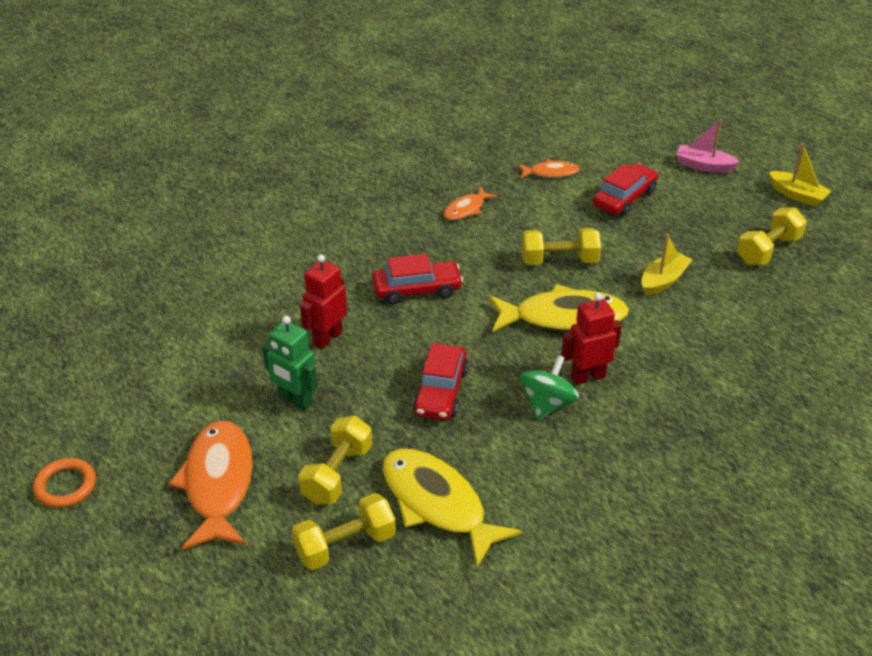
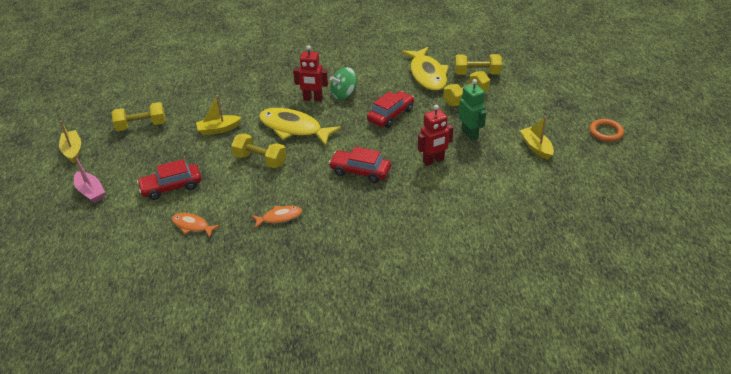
camera: 150 degrees left, 0 degrees up
(180, 413) = (536, 147): none -> yellow boat
(218, 484) = (526, 111): orange fish -> none

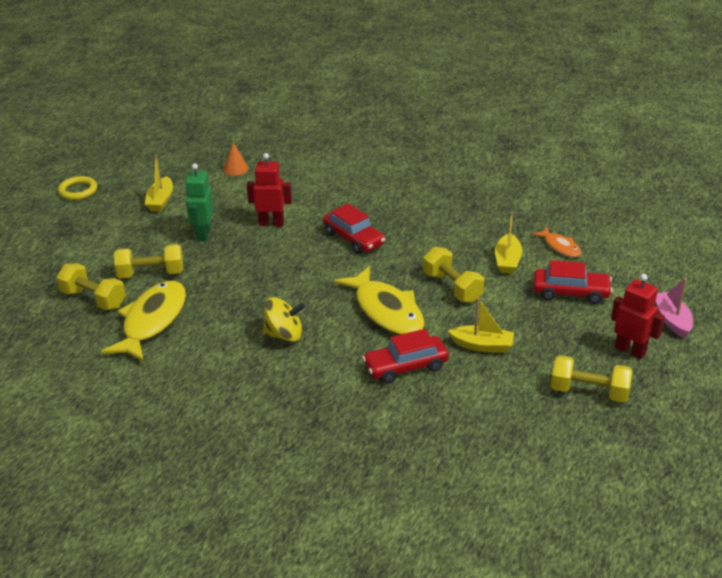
camera: 150 degrees left, 5 degrees down
(72, 151) = (696, 387): yellow boat -> yellow boat (507, 261)
(279, 217) = (467, 226): orange fish -> none
(313, 99) = (329, 343): red robot -> red robot (630, 350)
(344, 94) = (284, 335): green spinning top -> yellow spinning top
(391, 115) = (258, 285): red car -> red car (405, 366)
(523, 200) = (235, 168): none -> orange cone
(605, 132) = (78, 191): orange ring -> yellow ring

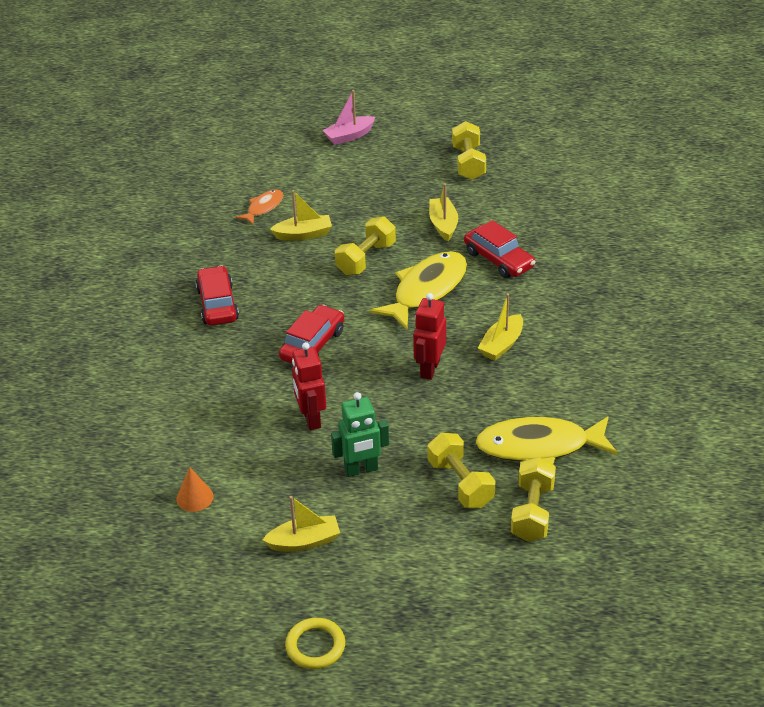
camera: 110 degrees left, 5 degrees up
(284, 335) = (501, 345): yellow spinning top -> yellow boat
(570, 293) = (337, 191): red car -> red car (217, 304)
(630, 350) = (403, 151): red robot -> red robot (429, 369)

